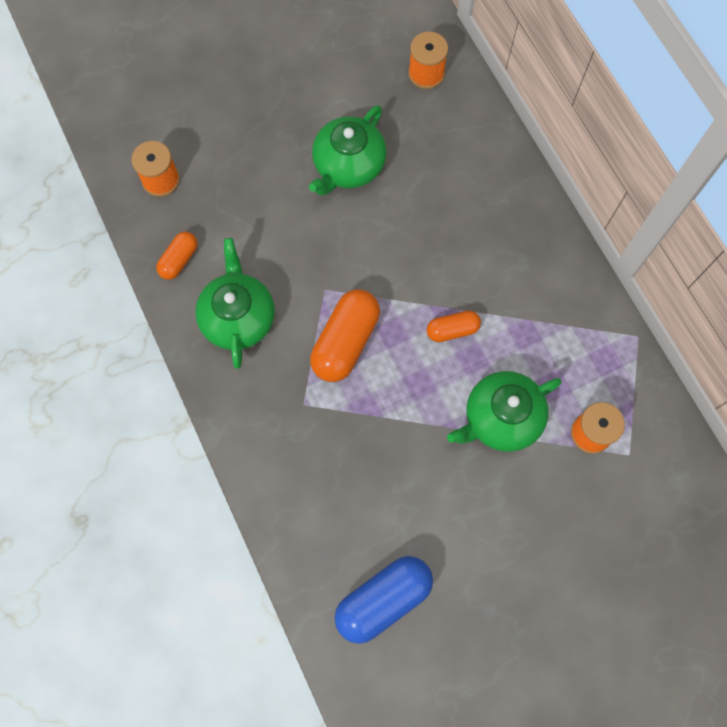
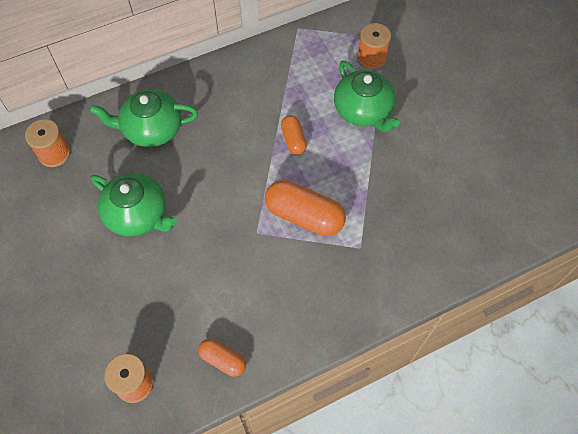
camera: 90 degrees left, 10 degrees down
(238, 317) = (282, 303): green teapot -> green teapot (151, 129)
(383, 600) = (510, 189): blue capsule -> none

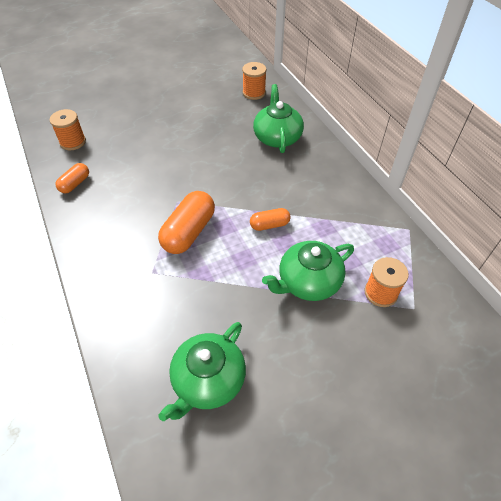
camera: 90 degrees right, 10 degrees down
(138, 215) = (200, 135): green teapot -> green teapot (208, 380)

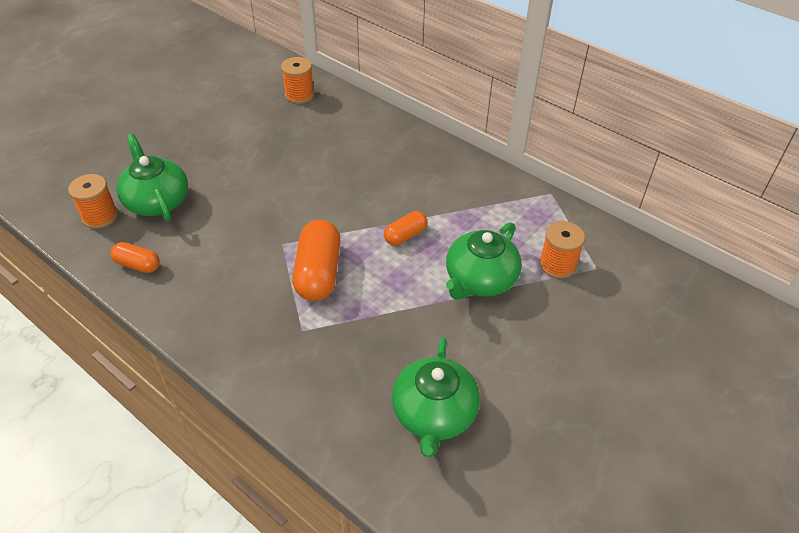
camera: 25 degrees left, 5 degrees down
(75, 184) = (138, 265): orange capsule -> orange capsule turned 75 degrees counterclockwise
(277, 137) = (357, 138): green teapot -> green teapot (157, 201)

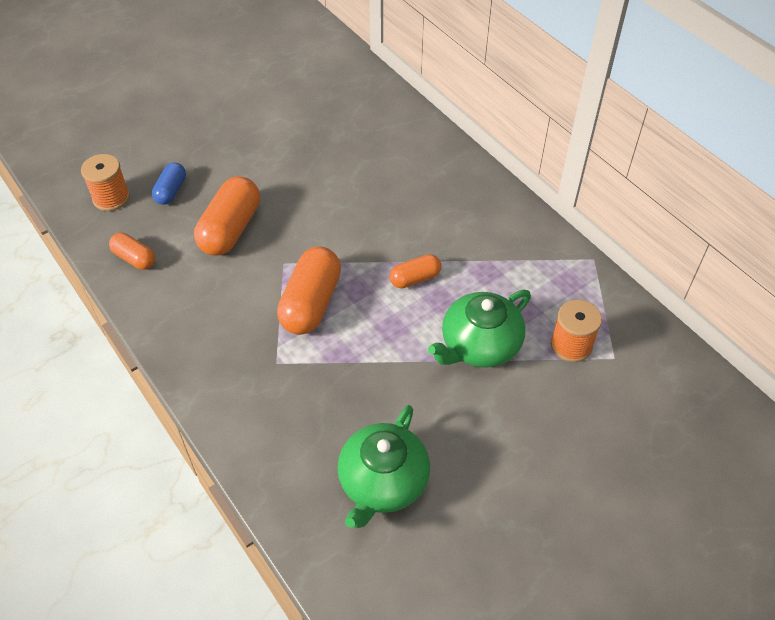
camera: 15 degrees right, 5 degrees up
(157, 201) = (171, 191): green teapot -> blue capsule
(224, 224) = (230, 229): none -> orange capsule
(299, 95) = (351, 91): orange spool -> none

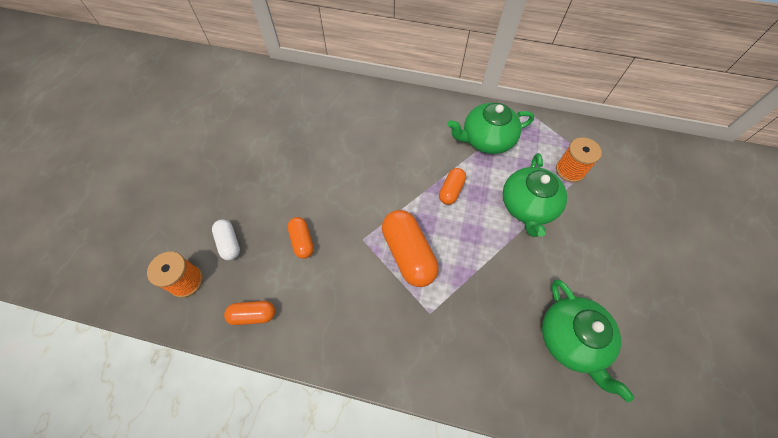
camera: 40 degrees left, 10 degrees up
(171, 191) = (229, 243): blue capsule -> white capsule
(230, 229) = (302, 241): orange capsule -> orange capsule, size x0.56
(510, 257) = (486, 139): none -> green teapot

